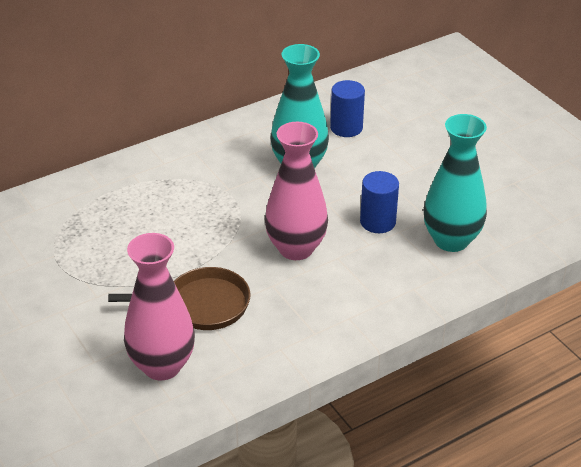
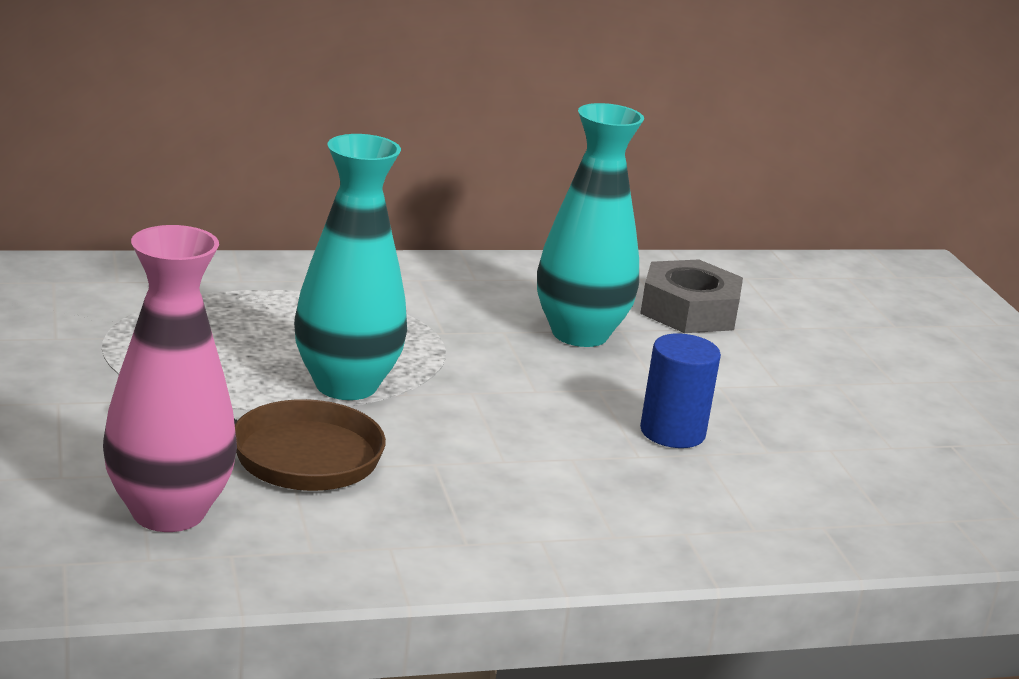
camera: 15 degrees right, 15 degrees down
(296, 248) = (506, 428): pink vase -> none
(346, 128) = (689, 311): blue cylinder -> grey nut
(451, 240) = (793, 488): turquoise vase -> turquoise vase (346, 385)

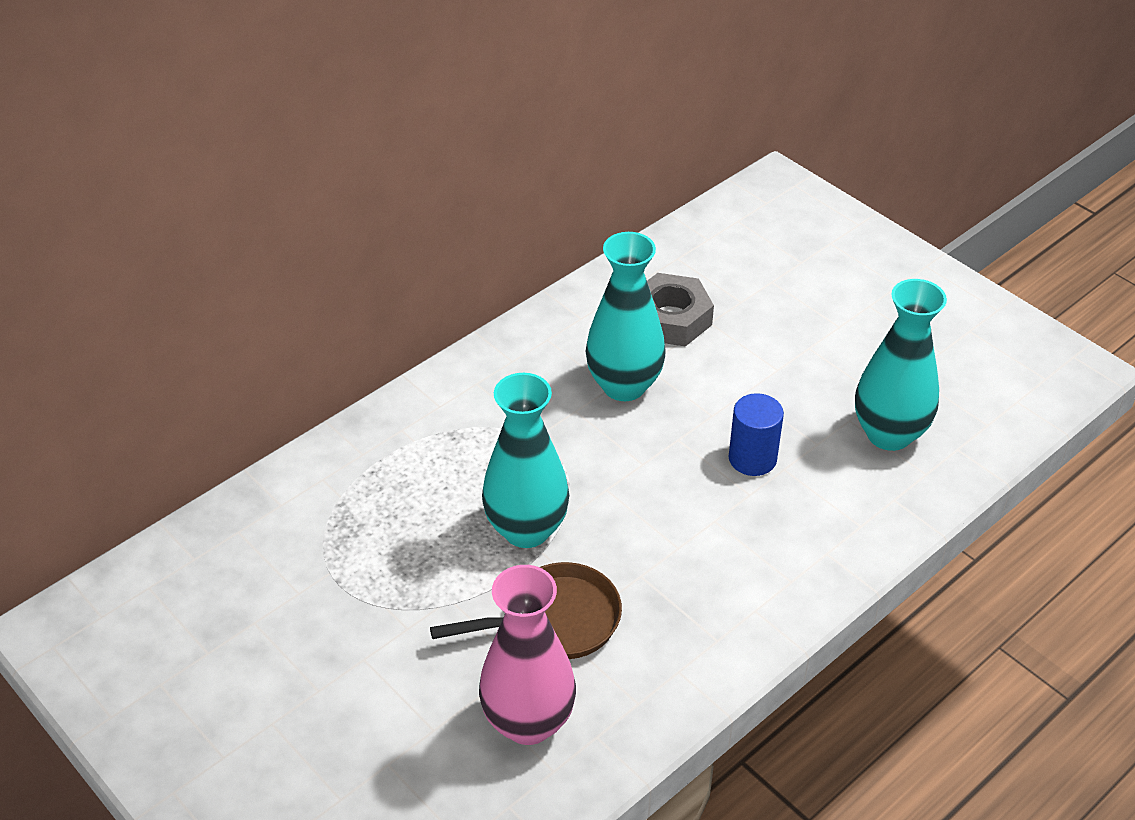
camera: 25 degrees left, 20 degrees up
(871, 476) = (889, 434): none -> turquoise vase

